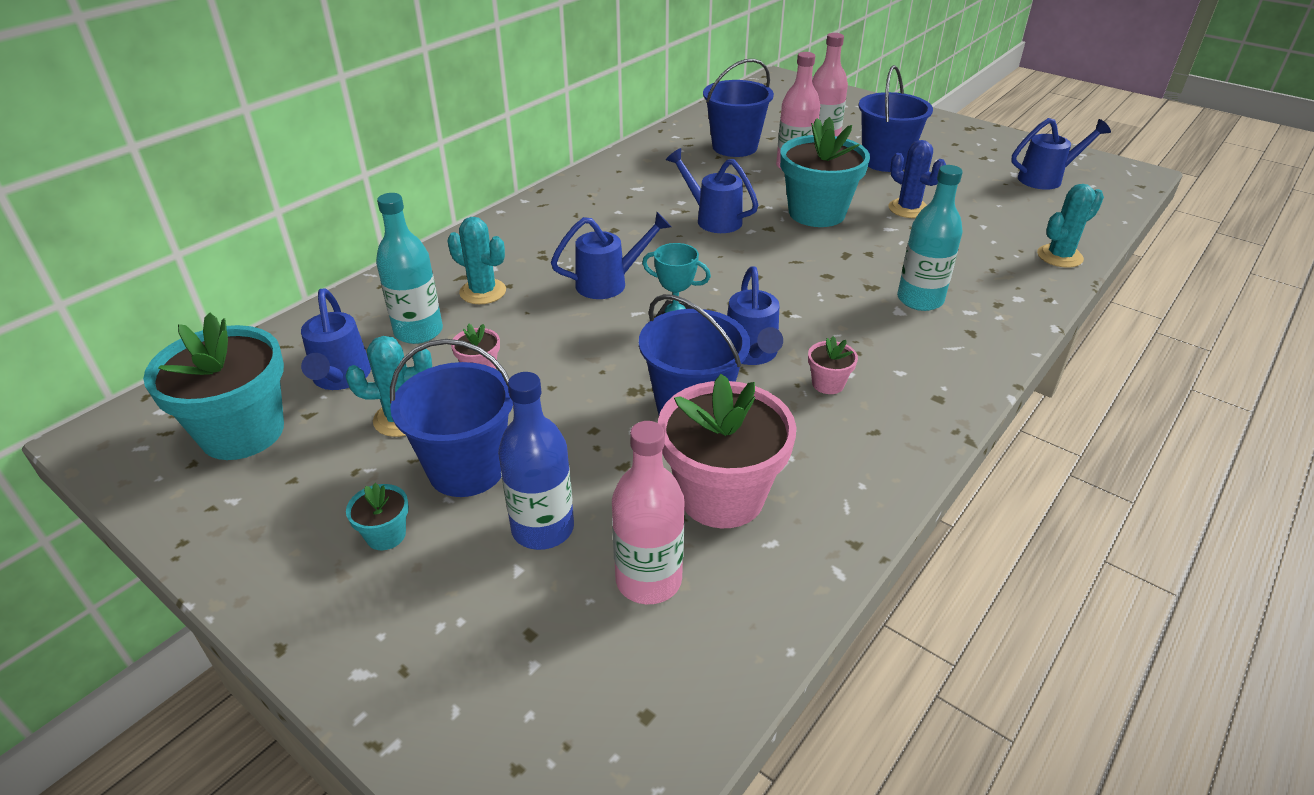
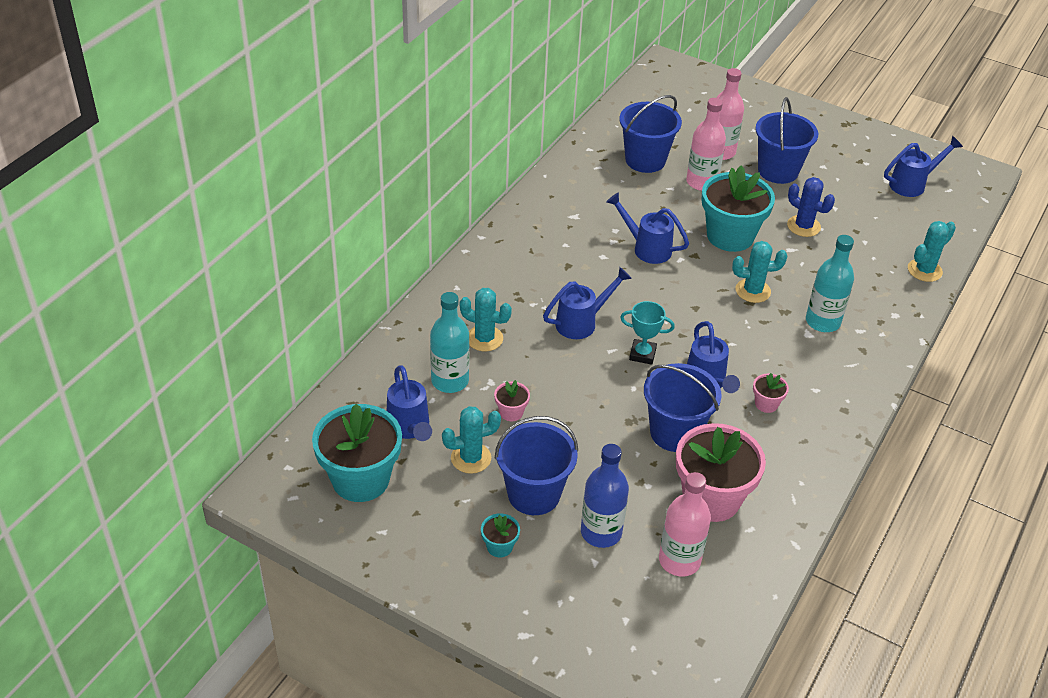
camera: 10 degrees left, 5 degrees up
(834, 264) = (753, 291): none -> turquoise cactus

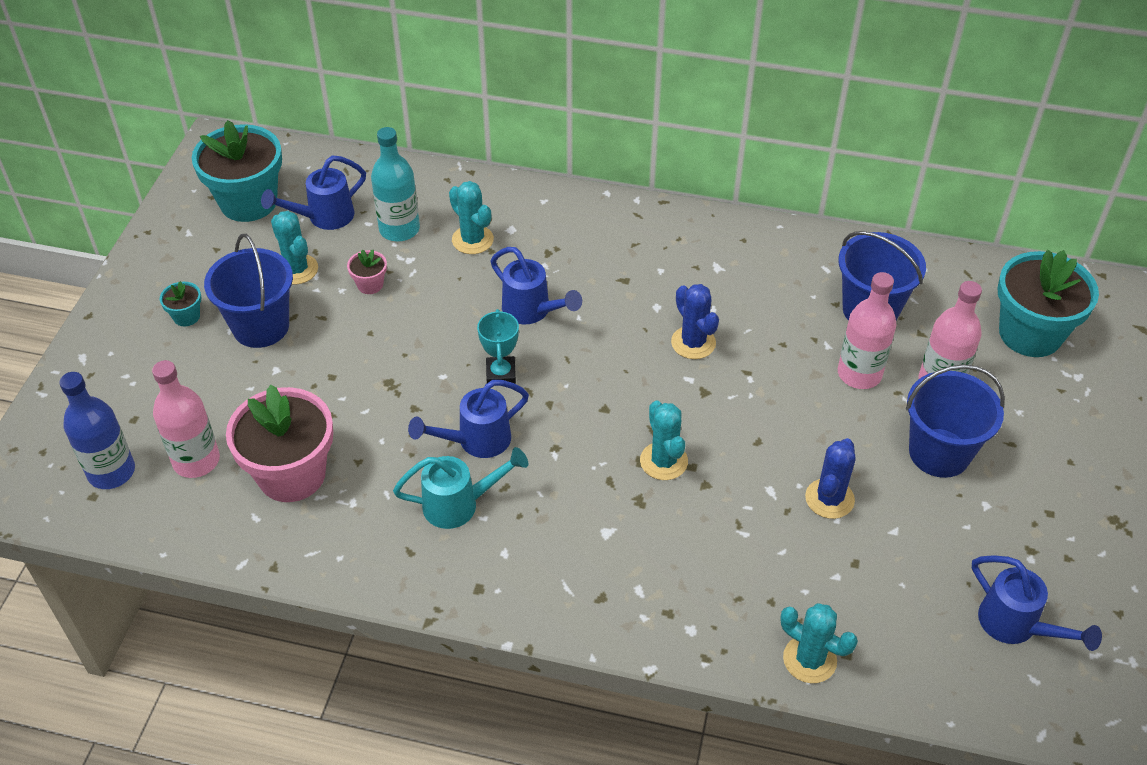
camera: 75 degrees right, 5 degrees up
(484, 338) = (472, 240): turquoise cactus -> turquoise cactus turned 45 degrees counterclockwise
(601, 532) = (221, 389): blue bottle -> blue bottle (111, 472)
(646, 248) = (693, 343): blue watering can -> blue cactus
(675, 433) = (383, 425): blue bucket -> none
(730, 236) = (762, 421): turquoise flower pot -> turquoise flower pot (1030, 334)
(766, 404) = (460, 504): pink flower pot -> turquoise watering can
(822, 322) = (637, 545): turquoise bottle -> none

